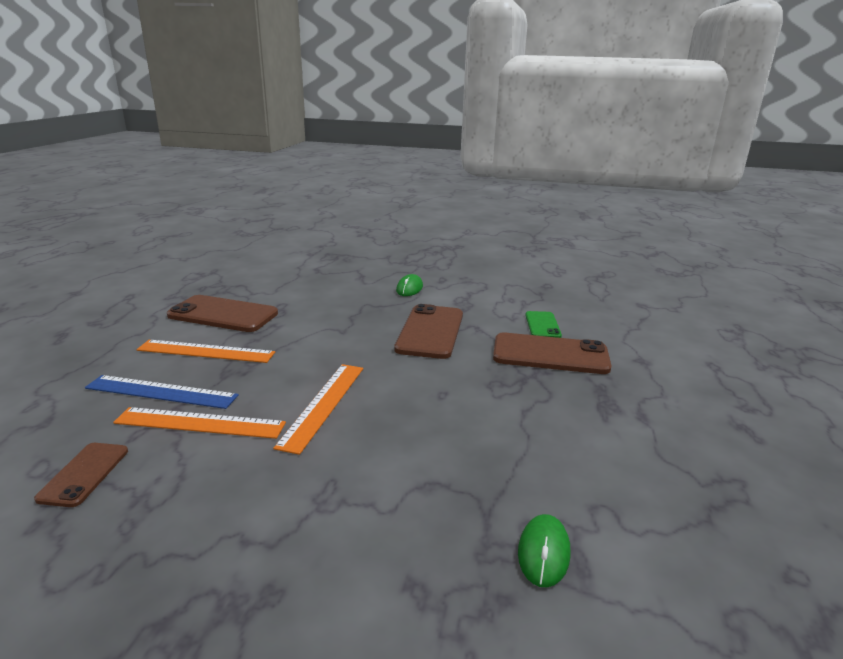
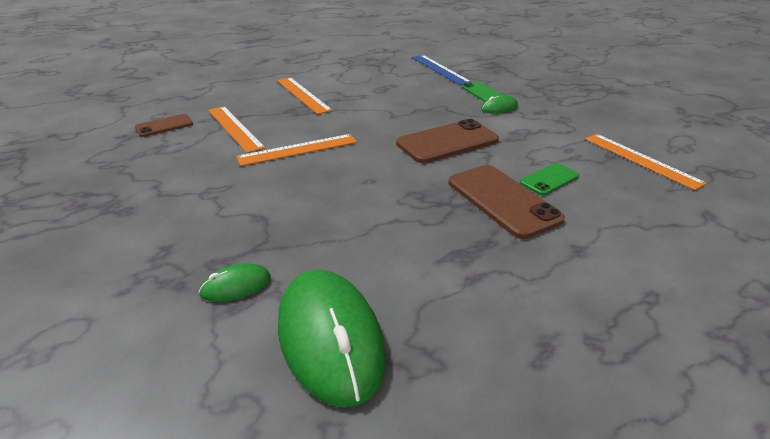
camera: 50 degrees right, 10 degrees up
(161, 392) = (249, 106): blue ruler -> blue ruler (440, 69)
(223, 314) = (349, 78): brown phone -> none
(371, 281) = (481, 92): none -> green phone
(557, 288) = (641, 160): none -> orange ruler
(673, 523) = (330, 338): none -> green mouse

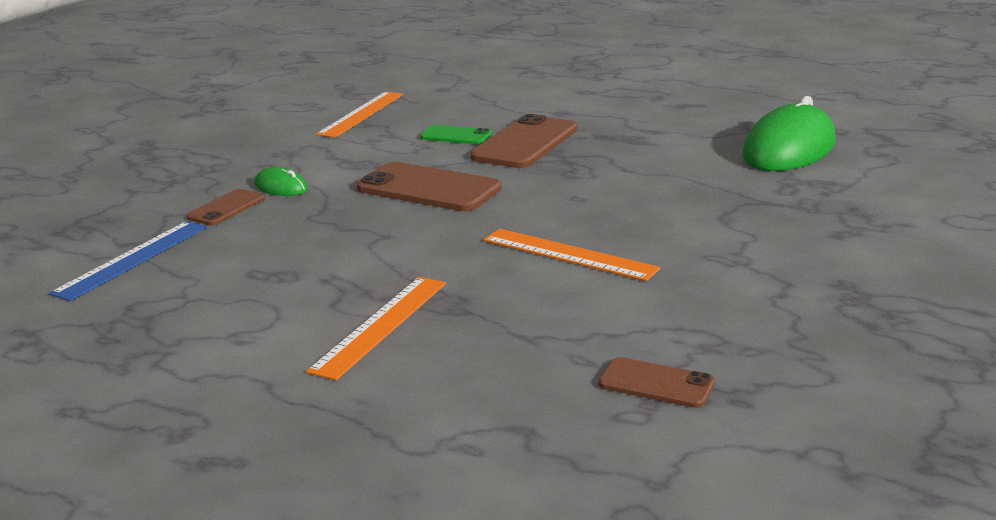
camera: 120 degrees left, 10 degrees down
(235, 128) = (575, 321): orange ruler -> none
(236, 286) = (812, 190): green mouse -> none
(481, 92) = (226, 208): green phone -> brown phone

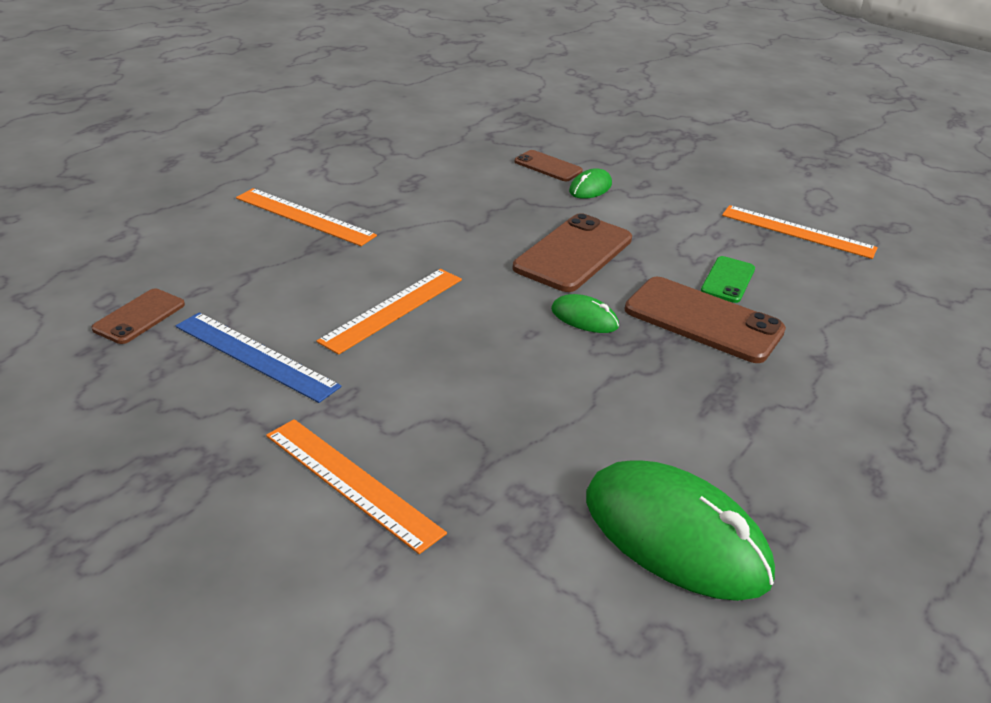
camera: 90 degrees right, 10 degrees up
(132, 259) = (460, 136): blue ruler -> blue ruler (256, 356)
(543, 180) = (584, 318): none -> green mouse
(827, 242) = (351, 483): none -> orange ruler

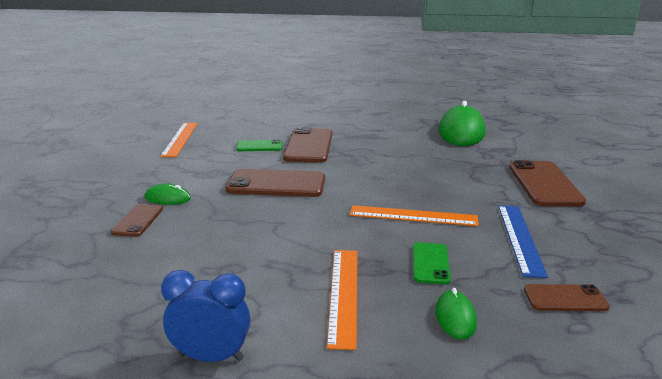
camera: 115 degrees left, 10 degrees down
(290, 275) = (430, 263): none -> green phone
(303, 154) = (211, 357): none -> blue clock
(351, 483) = (544, 184): orange ruler -> brown phone
(584, 318) = (345, 168): green mouse -> green mouse (455, 317)

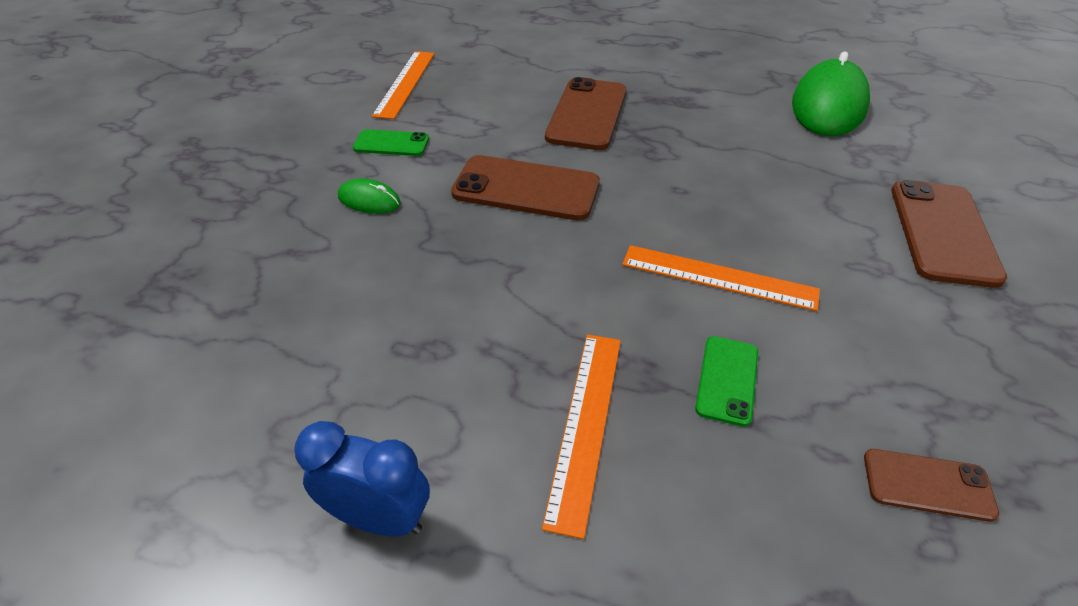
camera: 10 degrees right, 20 degrees up
(138, 220) = (322, 240): brown phone -> none
(259, 146) = (515, 109): green phone -> green phone (391, 144)
(455, 317) = (745, 497): green mouse -> none
(520, 238) = (879, 345): blue ruler -> none

